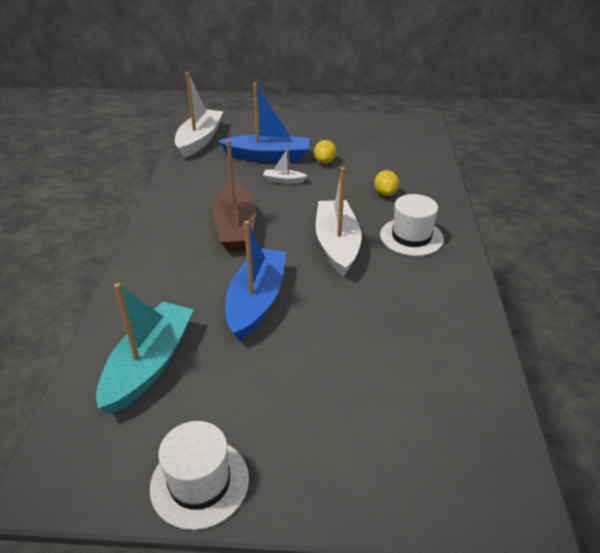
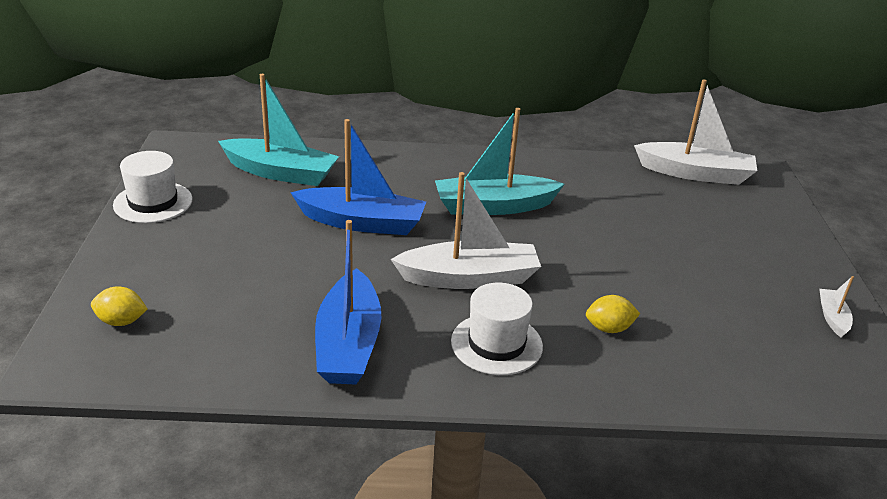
camera: 85 degrees right, 5 degrees down
(235, 228) = (494, 206): brown boat -> turquoise boat
(268, 157) = (674, 226): blue boat -> blue boat (348, 343)
(284, 180) = (614, 239): white boat -> white boat (832, 317)
(324, 162) = (683, 275): yellow lemon -> yellow lemon (121, 321)

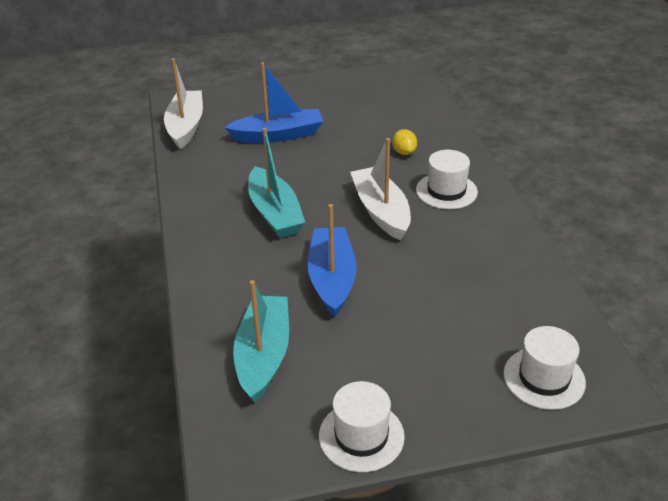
camera: 100 degrees left, 5 degrees up
(121, 321) = (544, 378): yellow lemon -> white hat
(348, 343) = (487, 251): blue boat -> blue boat (278, 135)
(832, 317) = (348, 83): white boat -> none

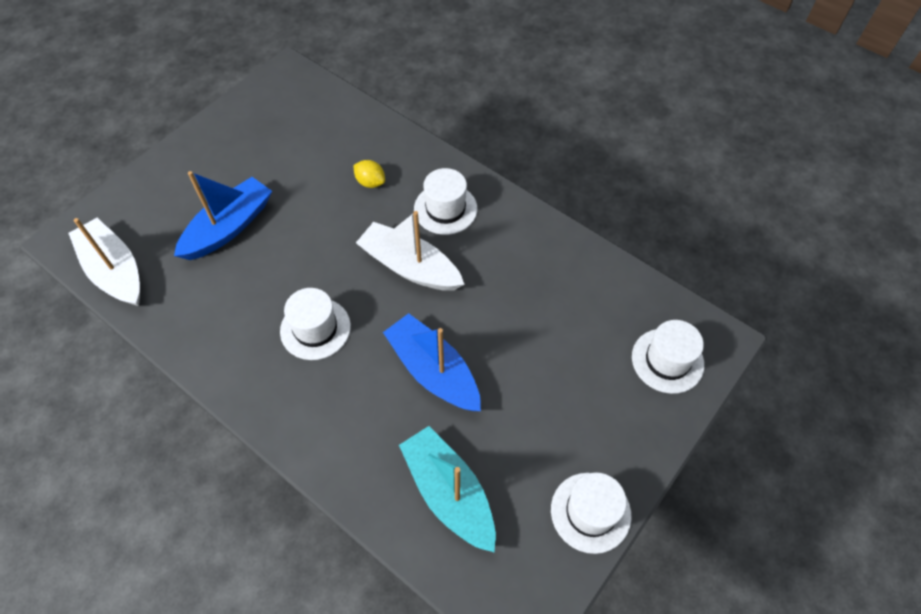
camera: 40 degrees left, 20 degrees up
(275, 213) = (315, 328): turquoise boat -> white hat

